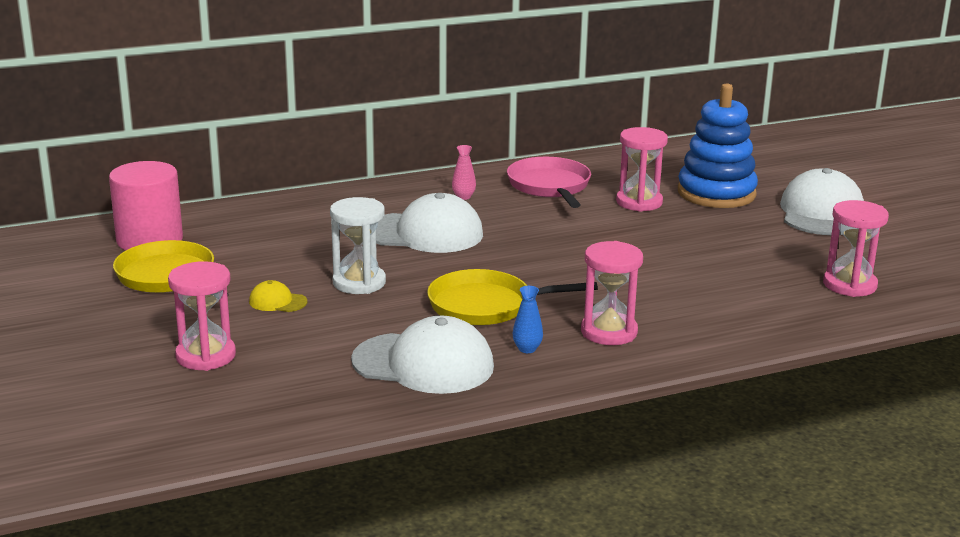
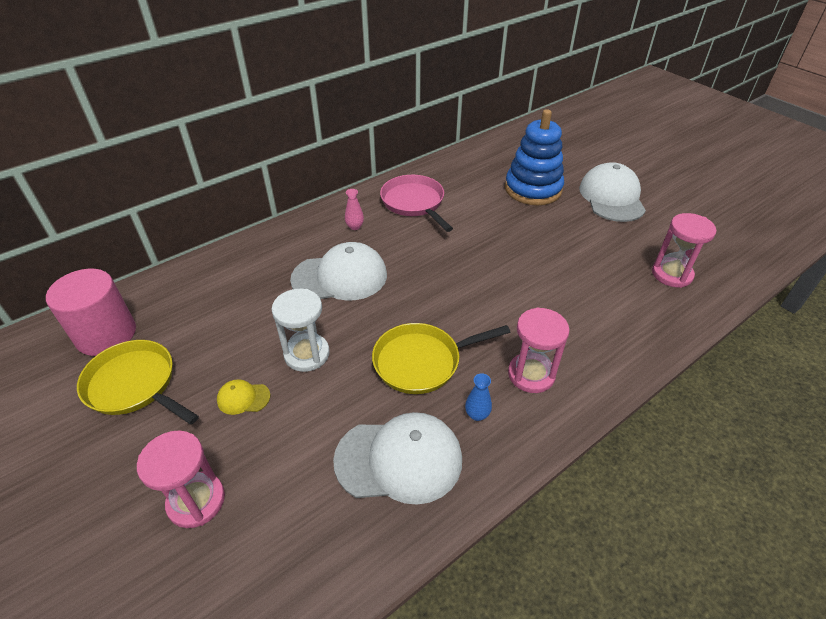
camera: 15 degrees left, 20 degrees up
(639, 202) = (484, 209): pink hourglass -> none

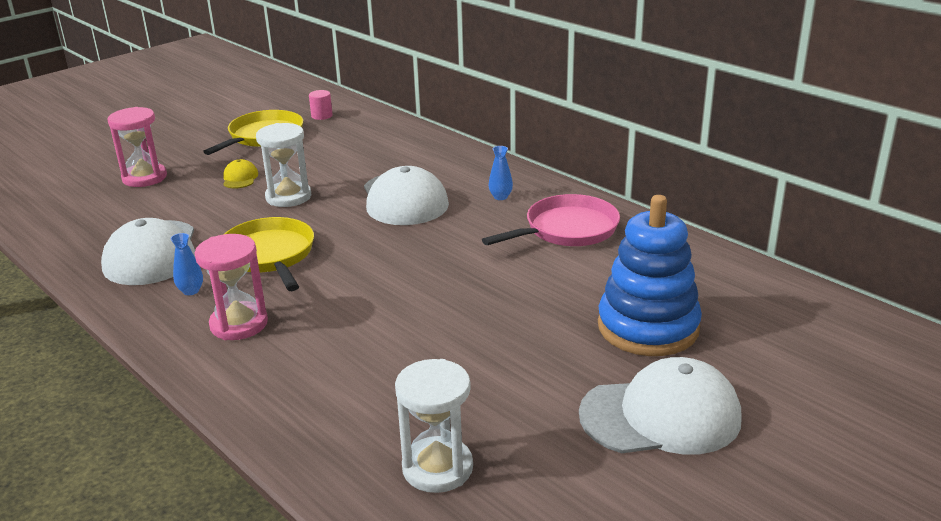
camera: 85 degrees right, 15 degrees down
(106, 334) = (322, 116): pink cylinder -> pink cylinder, size x0.43
(355, 226) = (500, 197): pink vase -> blue vase
(671, 274) = (437, 468): pink hourglass -> white hourglass

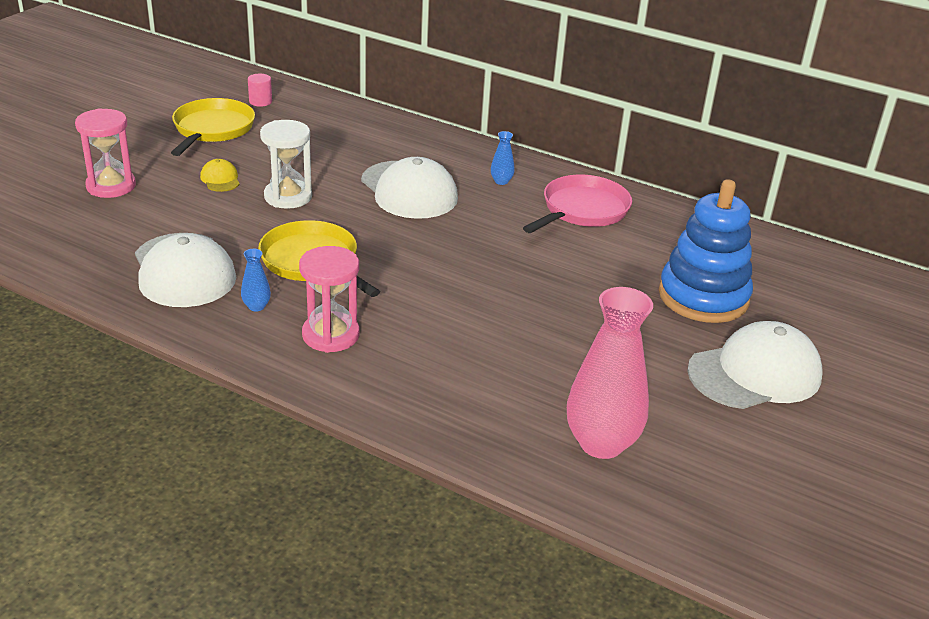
camera: 20 degrees left, 5 degrees up
(437, 468) = (601, 443): white hourglass -> pink vase

